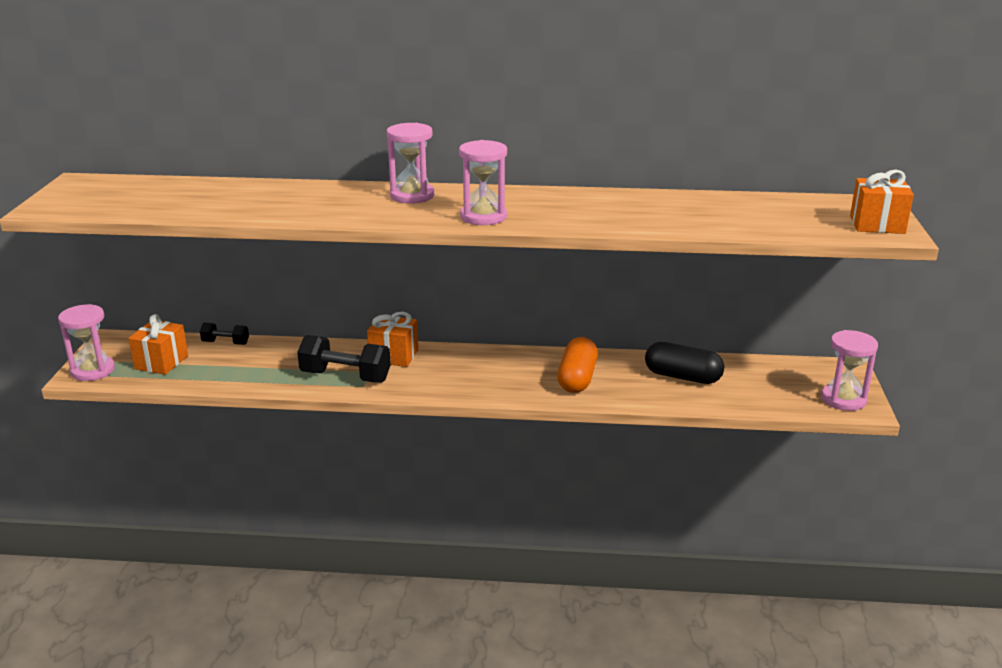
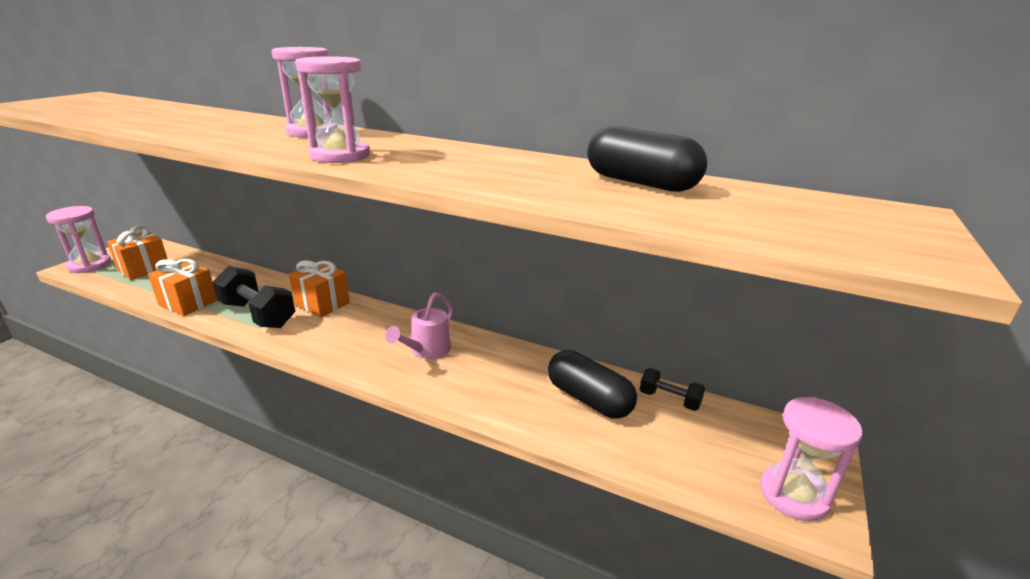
camera: 20 degrees right, 0 degrees up
(225, 343) = (211, 263): black dumbbell -> black dumbbell (669, 399)
(529, 372) = (426, 351): none -> pink watering can
(577, 378) = (467, 371): orange capsule -> none
(715, 206) = (640, 183): none -> black capsule
(877, 225) = (894, 241): orange gift -> orange gift (188, 303)

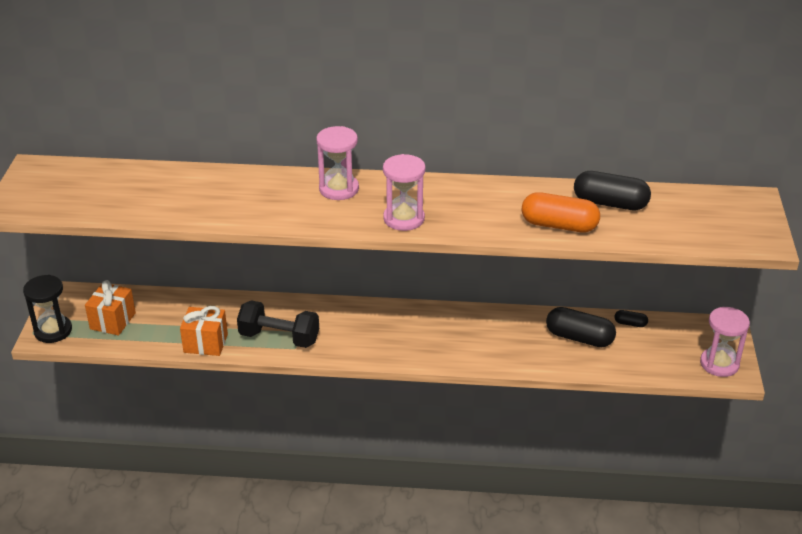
camera: 20 degrees left, 10 degrees up
(90, 265) = (53, 331): pink hourglass -> black hourglass
(322, 304) = (320, 313): orange gift -> none
(426, 351) = (443, 332): pink watering can -> none
(539, 188) = (559, 225): none -> orange capsule
(669, 399) = (630, 323): black dumbbell -> black capsule

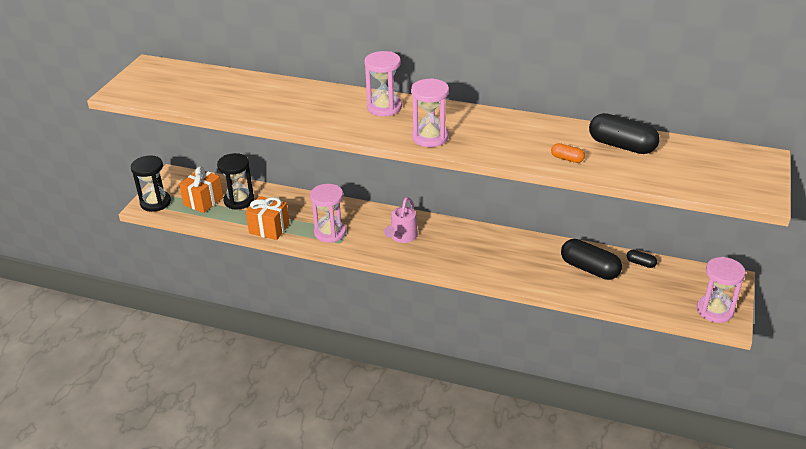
camera: 15 degrees right, 0 degrees up
(156, 314) = (239, 200): none -> black hourglass
(279, 338) = (330, 232): black dumbbell -> pink hourglass
(364, 331) = (402, 237): none -> pink watering can
(559, 225) = (567, 159): orange capsule -> orange capsule, size x0.48

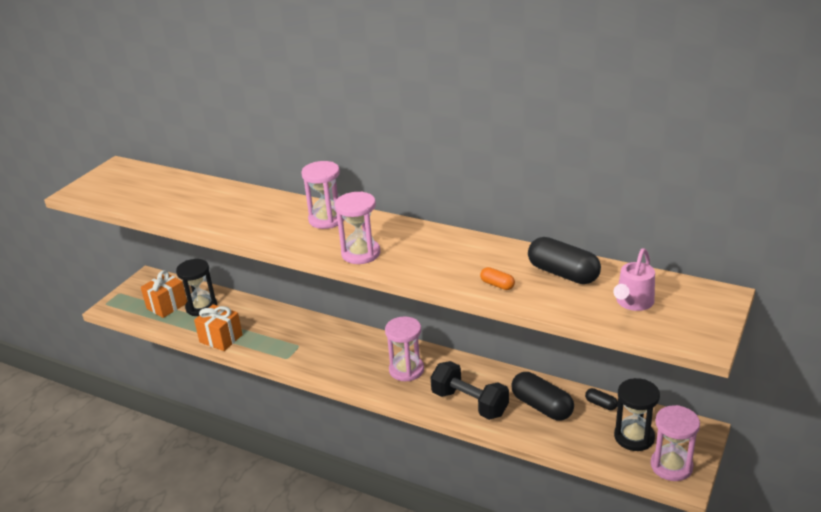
camera: 10 degrees right, 5 degrees down
(155, 202) = (121, 304): black hourglass -> black hourglass (634, 437)
(330, 232) = (280, 347): pink hourglass -> pink hourglass (406, 370)
(402, 237) = (352, 356): pink watering can -> pink watering can (632, 303)
(524, 271) = (469, 403): none -> black dumbbell

